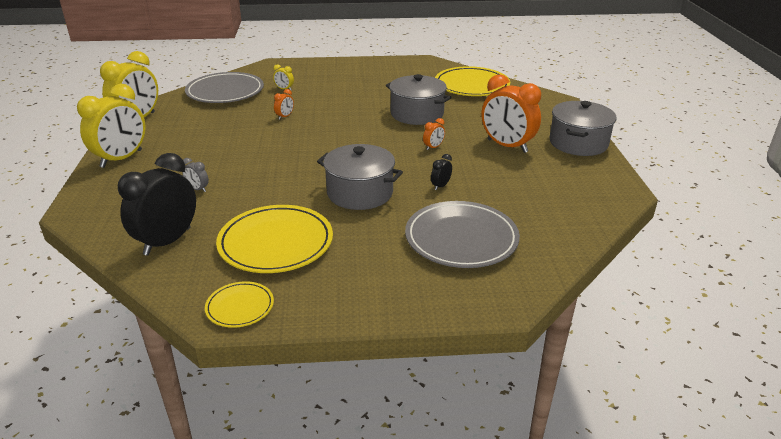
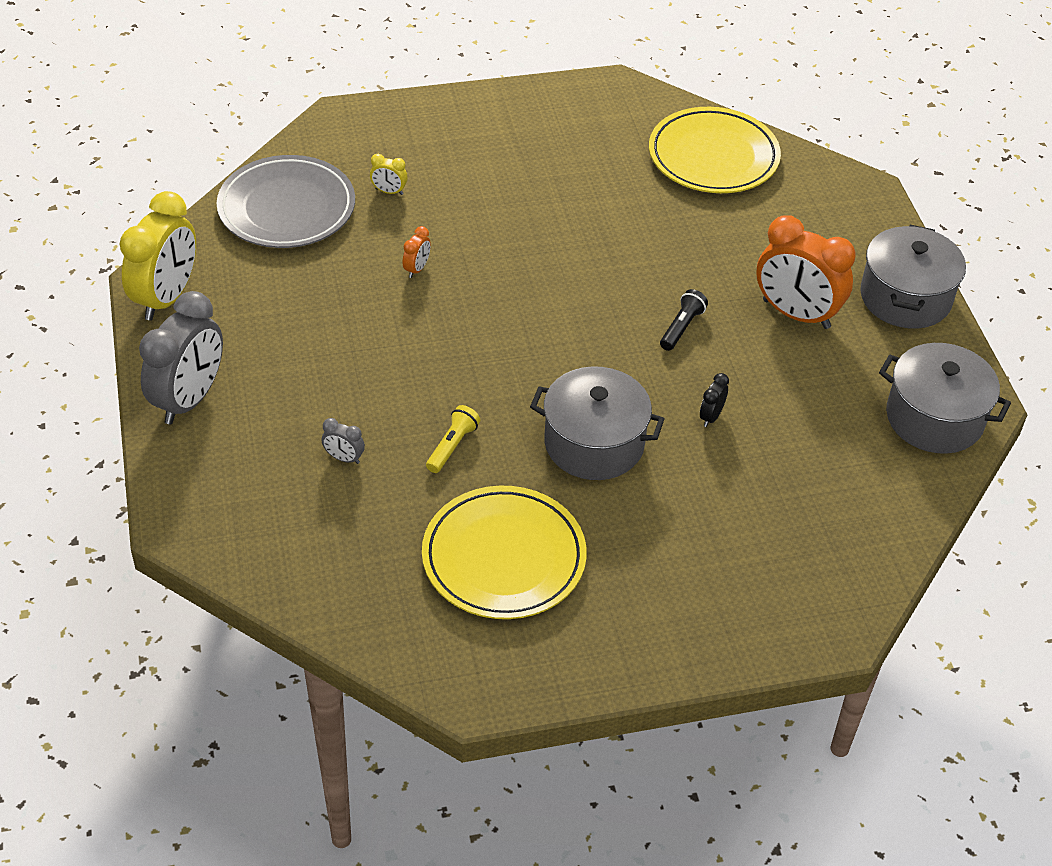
camera: 10 degrees left, 15 degrees up
(121, 159) = (189, 400): yellow clock -> grey clock
(167, 241) = (346, 570): black clock -> none
(240, 307) = (496, 675): yellow plate -> none
(268, 188) = (452, 446): none -> yellow flashlight
(417, 114) = (636, 244): grey pot -> grey pot (934, 418)
(433, 147) = (681, 327): orange clock -> black flashlight
(461, 239) = (761, 523): grey plate -> none

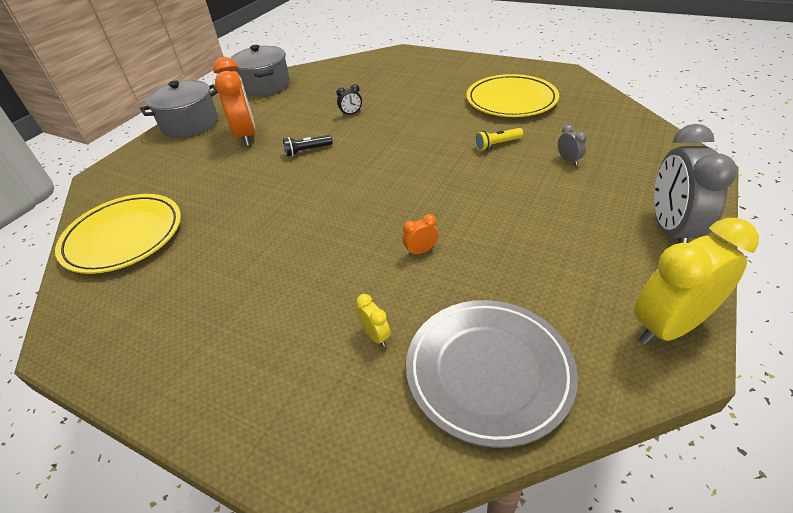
camera: 135 degrees left, 5 degrees down
(189, 400) = (670, 230): grey clock -> grey clock turned 60 degrees counterclockwise
(594, 443) = (419, 122): grey pot -> none

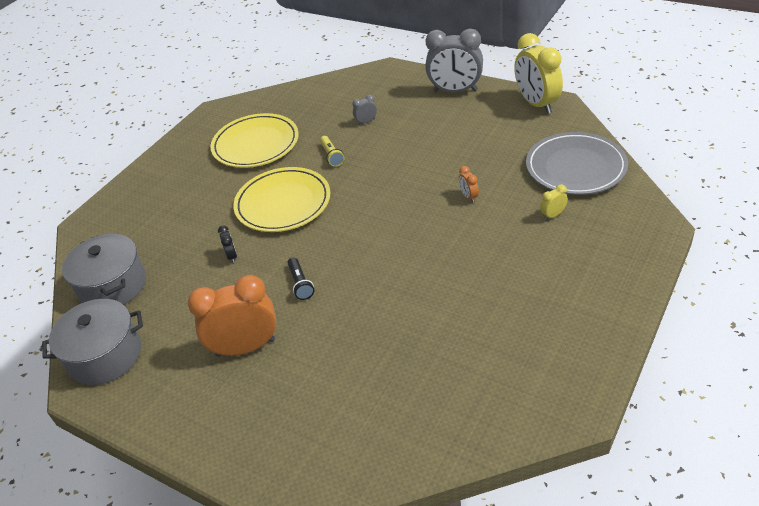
camera: 85 degrees left, 0 degrees up
(124, 237) = (431, 414): yellow plate -> yellow plate (283, 203)
(190, 124) = (186, 422): grey pot -> grey pot (113, 286)

